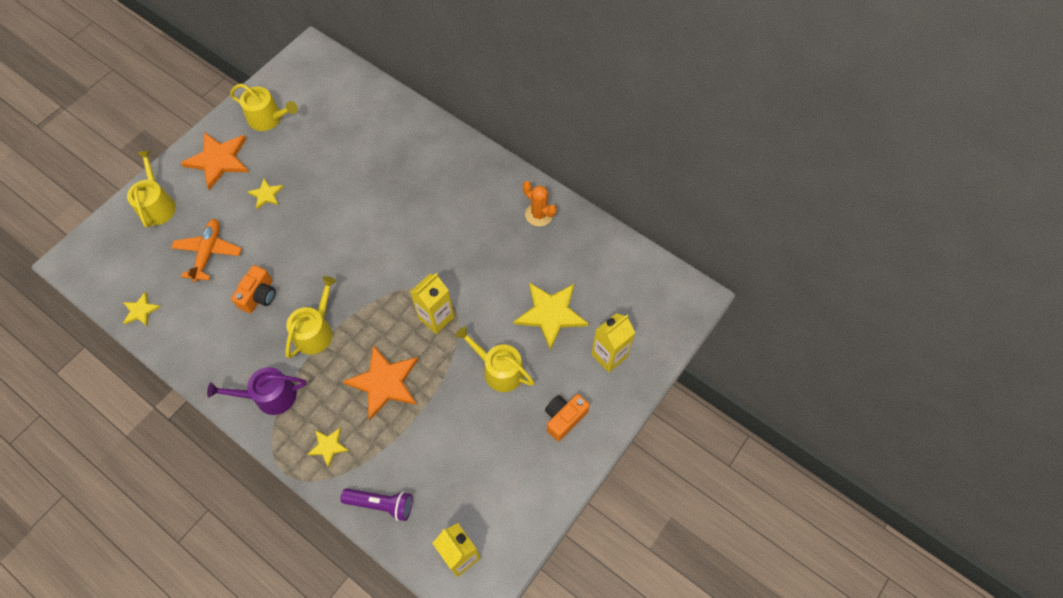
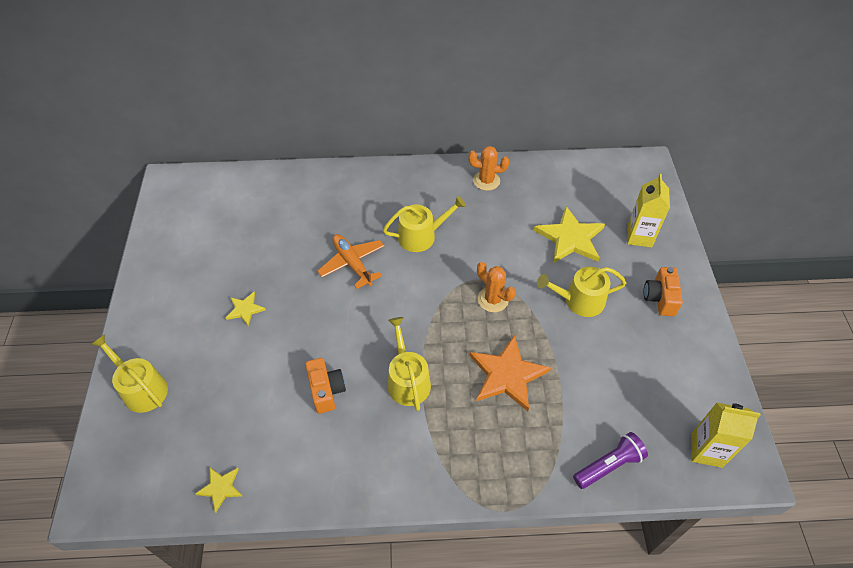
camera: 40 degrees left, 10 degrees down
(208, 253) = (239, 391): orange plane -> orange plane (352, 264)
(218, 160) = (167, 313): orange star -> none
(268, 118) = (183, 252): yellow watering can -> yellow watering can (421, 236)
(269, 396) = (425, 461): purple watering can -> none
(328, 446) = (518, 458): yellow star -> none
(436, 318) = (493, 299): yellow carton -> orange cactus

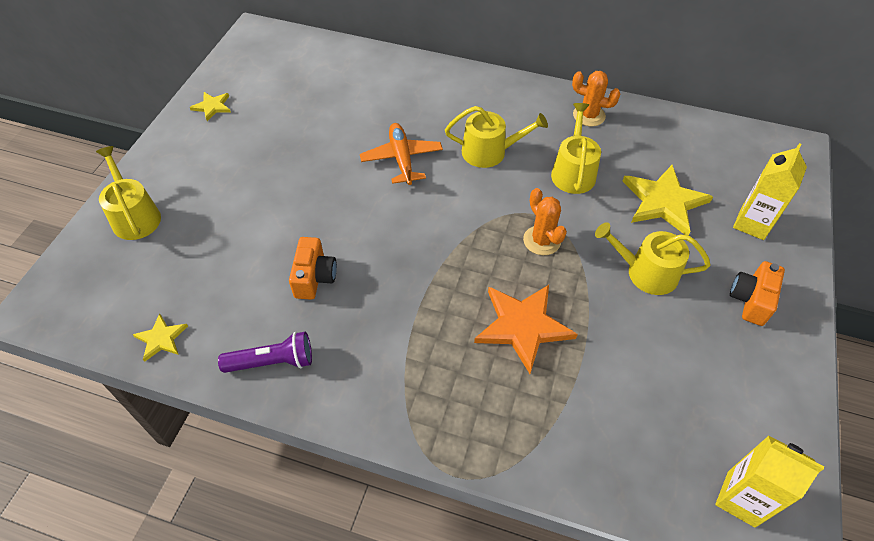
camera: 20 degrees right, 0 degrees up
(245, 309) = (270, 172): yellow star -> yellow star (212, 107)
(407, 380) = (406, 295): yellow watering can -> yellow watering can (573, 172)
(608, 465) = (604, 470): purple flashlight -> purple flashlight (272, 362)

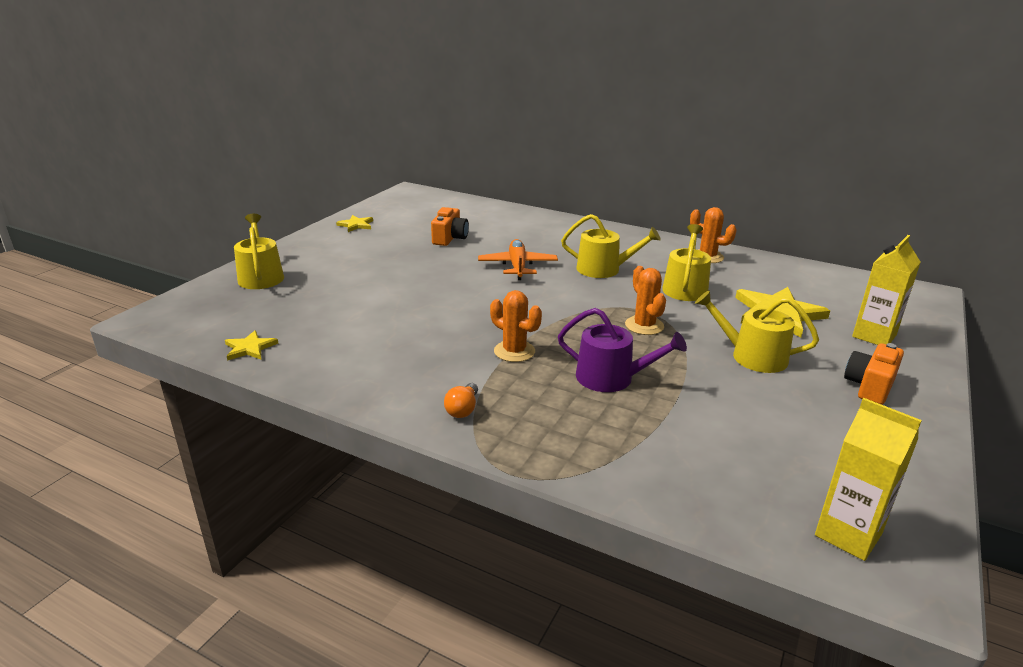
camera: 10 degrees right, 25 degrees down
(272, 362) = (348, 373): purple flashlight -> none
(314, 277) = (410, 326): orange camera -> orange camera (450, 238)
(394, 396) = (463, 409): none -> orange light bulb
(425, 301) = (514, 351): none -> orange cactus
(523, 326) = (612, 378): orange star -> purple watering can

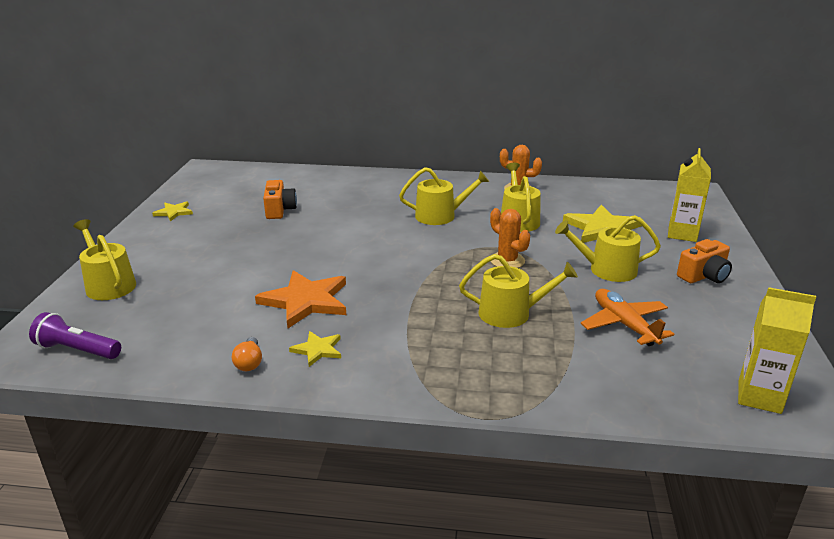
camera: 20 degrees left, 0 degrees up
(199, 325) = (77, 350): none -> purple flashlight
(250, 348) = (152, 361): yellow star -> yellow star (318, 350)
(416, 324) = (306, 301): none -> orange star
(463, 409) = (404, 372): orange light bulb -> orange light bulb (249, 363)
(514, 351) = (414, 308): orange cactus -> none
(517, 266) = (362, 226): orange plane -> orange plane (624, 324)
(612, 378) = (511, 313): purple watering can -> yellow watering can
(869, 386) = (704, 276): orange camera -> orange camera turned 135 degrees counterclockwise

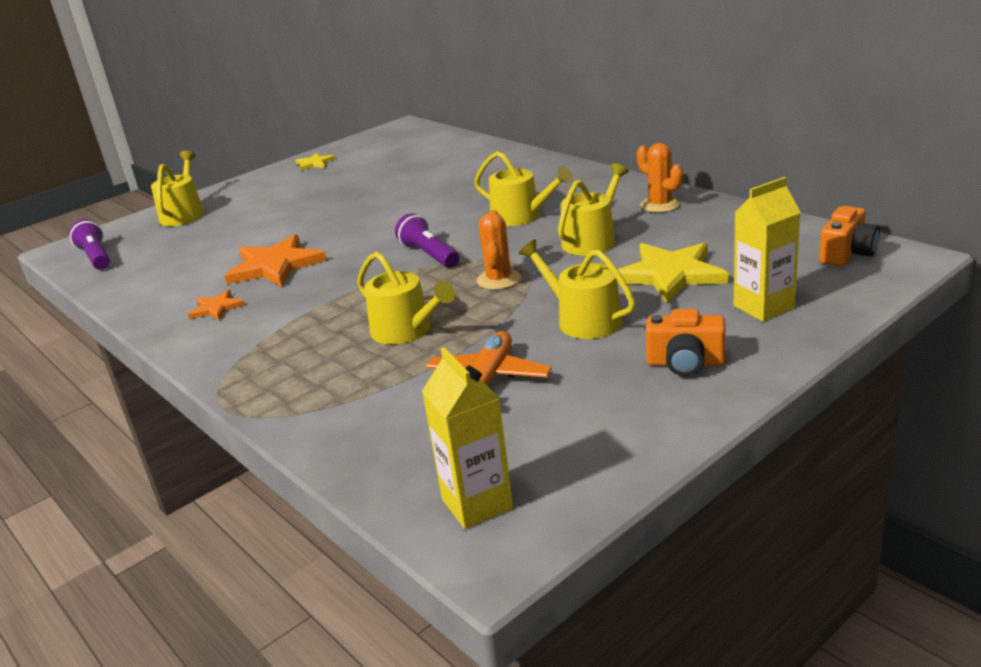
camera: 45 degrees right, 0 degrees up
(249, 363) = (163, 302): orange light bulb -> none
(279, 210) = (393, 179): orange camera -> orange camera (847, 253)
(318, 350) = (216, 308): yellow star -> orange star
(424, 258) = (429, 255): none -> purple flashlight

